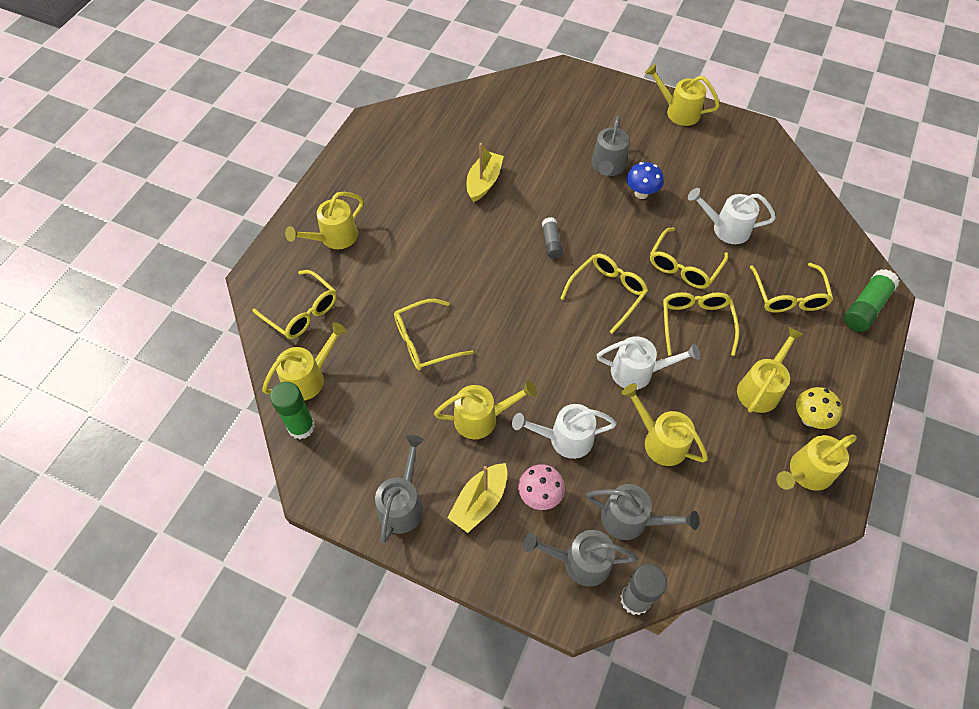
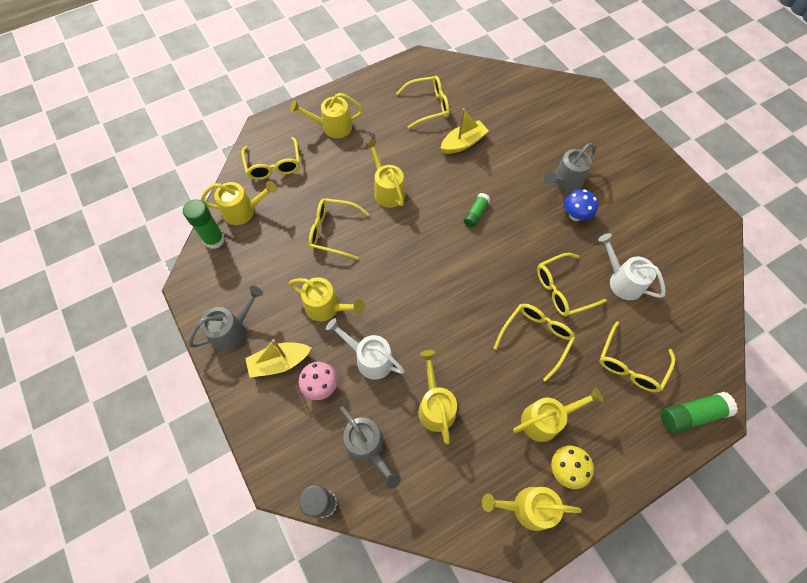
camera: 35 degrees right, 5 degrees up
(551, 242) = (475, 213): grey glue stick -> green glue stick
(579, 562) = (309, 450): grey watering can -> none
(608, 292) = (487, 274): yellow glasses -> yellow glasses (428, 106)
(638, 372) = (461, 346): white watering can -> none
(678, 111) = (659, 168): yellow watering can -> yellow watering can (387, 190)

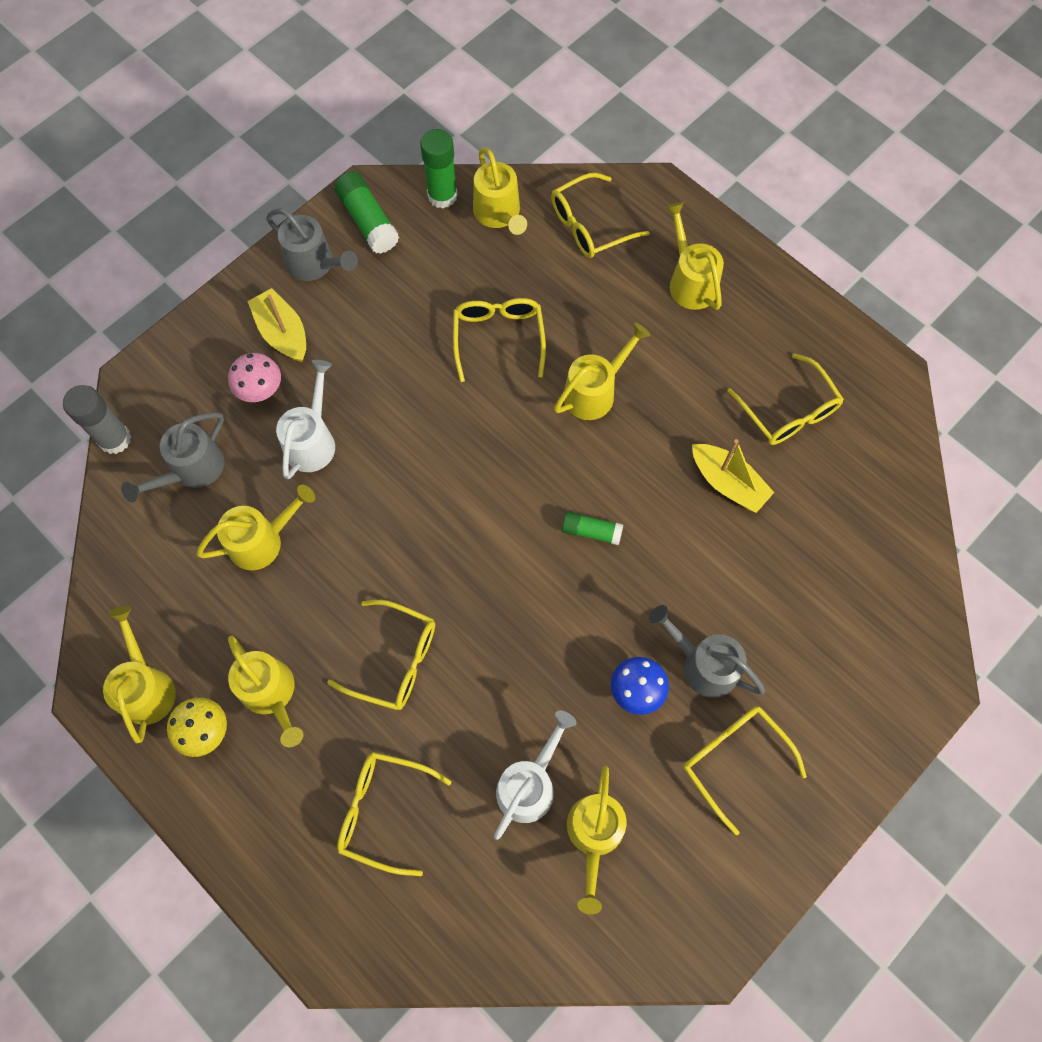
camera: 75 degrees right, 5 degrees up
(327, 307) = (375, 366): yellow watering can -> yellow watering can (594, 835)
(562, 290) = (487, 689): yellow glasses -> yellow glasses (733, 760)
(691, 414) = (321, 914): green glue stick -> green glue stick (368, 221)

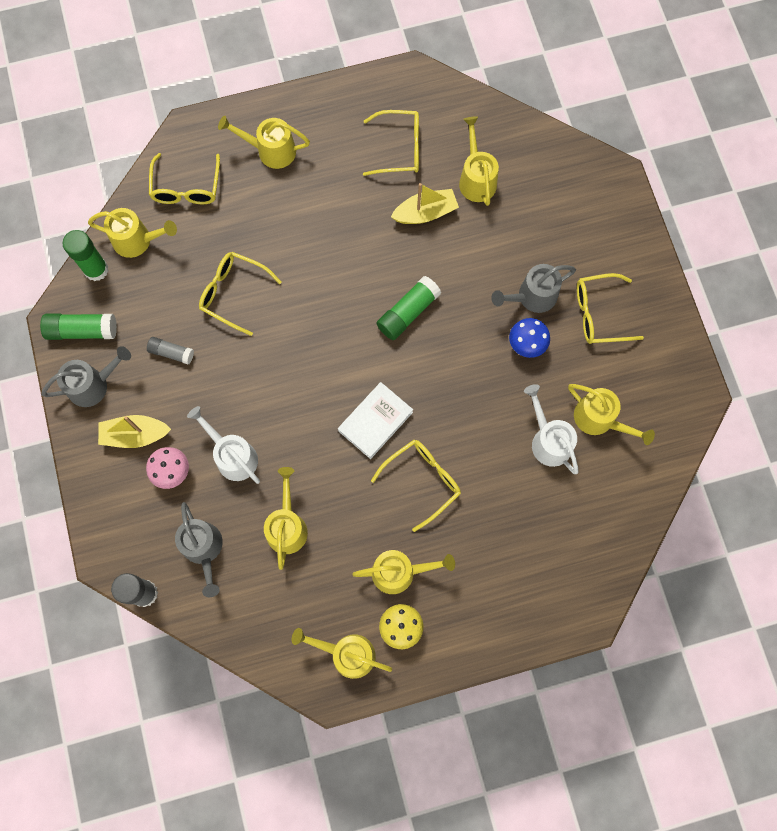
camera: 60 degrees left, 5 degrees up
(383, 811) = (516, 538): yellow glasses -> none
(394, 316) = (171, 353): none -> grey glue stick
(437, 568) = (375, 421): none -> white book
(591, 531) = (408, 312): green glue stick -> green glue stick, size x1.58
(595, 391) = (312, 255): yellow watering can -> yellow watering can (476, 178)

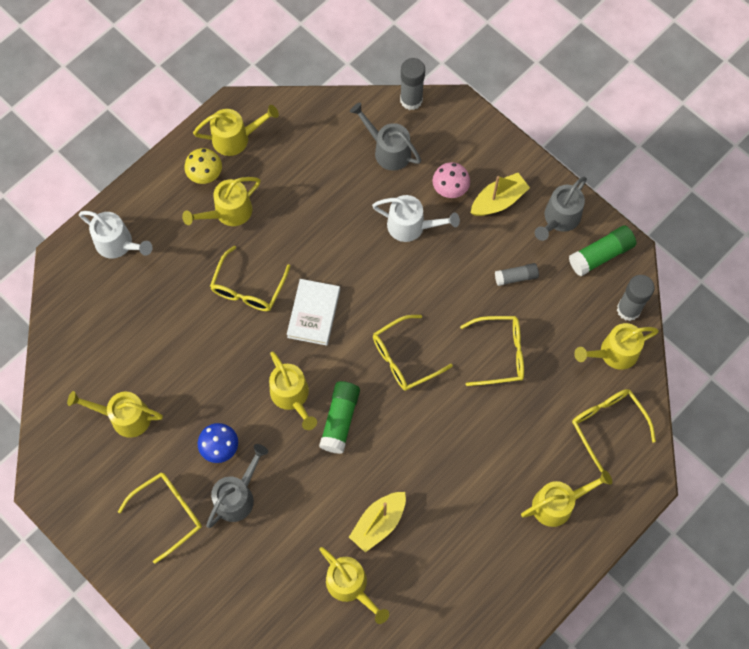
camera: 150 degrees right, 5 degrees down
(96, 269) = (628, 309): green glue stick -> grey glue stick
(287, 525) = (335, 199): yellow watering can -> yellow watering can (292, 397)
(400, 148) = (441, 576): yellow glasses -> yellow glasses (404, 358)
(548, 440) = (160, 376): white watering can -> white watering can (118, 244)

